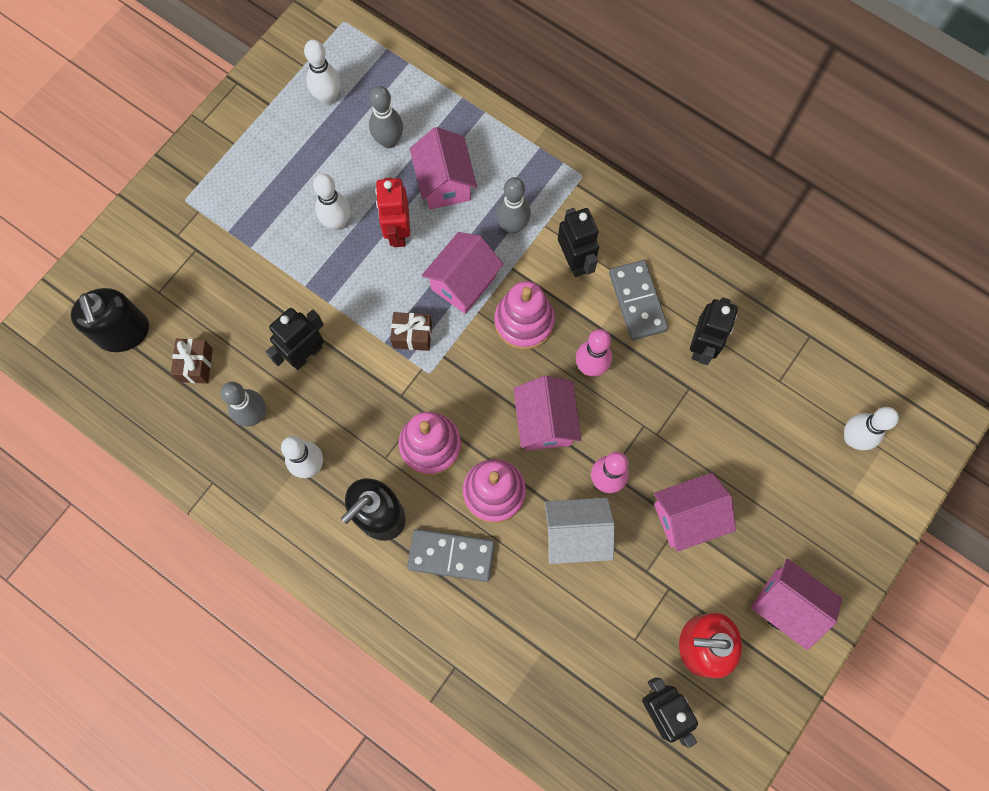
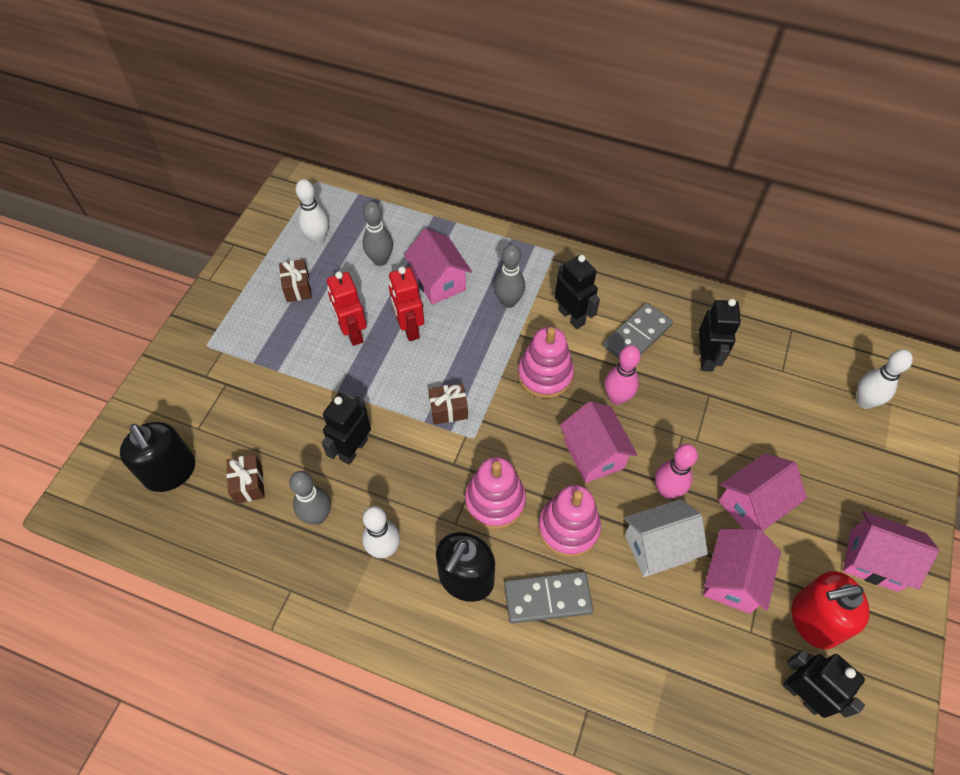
camera: 15 degrees left, 15 degrees down
(293, 154) = (297, 288): none -> brown gift
(337, 222) = (352, 333): white bowling pin -> red robot
(463, 283) = (481, 356): pink house -> pink house (732, 579)
(637, 301) = (637, 336): grey domino -> grey domino turned 75 degrees clockwise

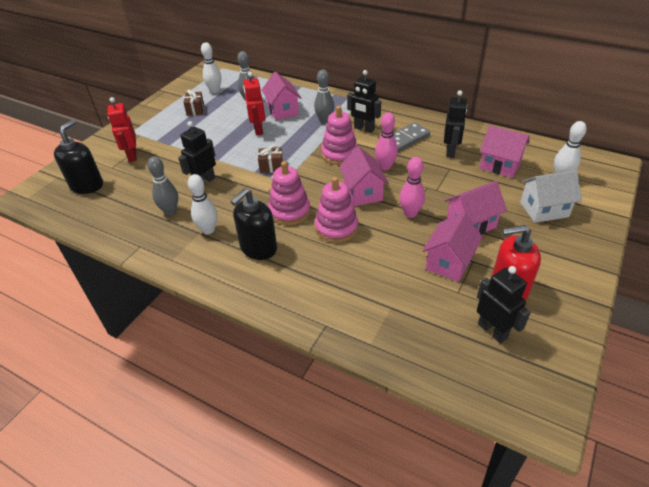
camera: 10 degrees right, 15 degrees down
(170, 472) = (87, 185): black soap dispenser -> black soap dispenser turned 135 degrees counterclockwise
(249, 484) = (133, 194): brown gift -> none
(352, 333) = (222, 130): red robot -> red robot (132, 156)
(547, 598) = (312, 263): grey domino -> none
(571, 316) = (364, 129): black robot -> black robot turned 150 degrees clockwise
(658, 547) = (397, 242): white house -> white house (544, 209)
(873, 560) = (558, 259): pink house -> pink house (500, 165)

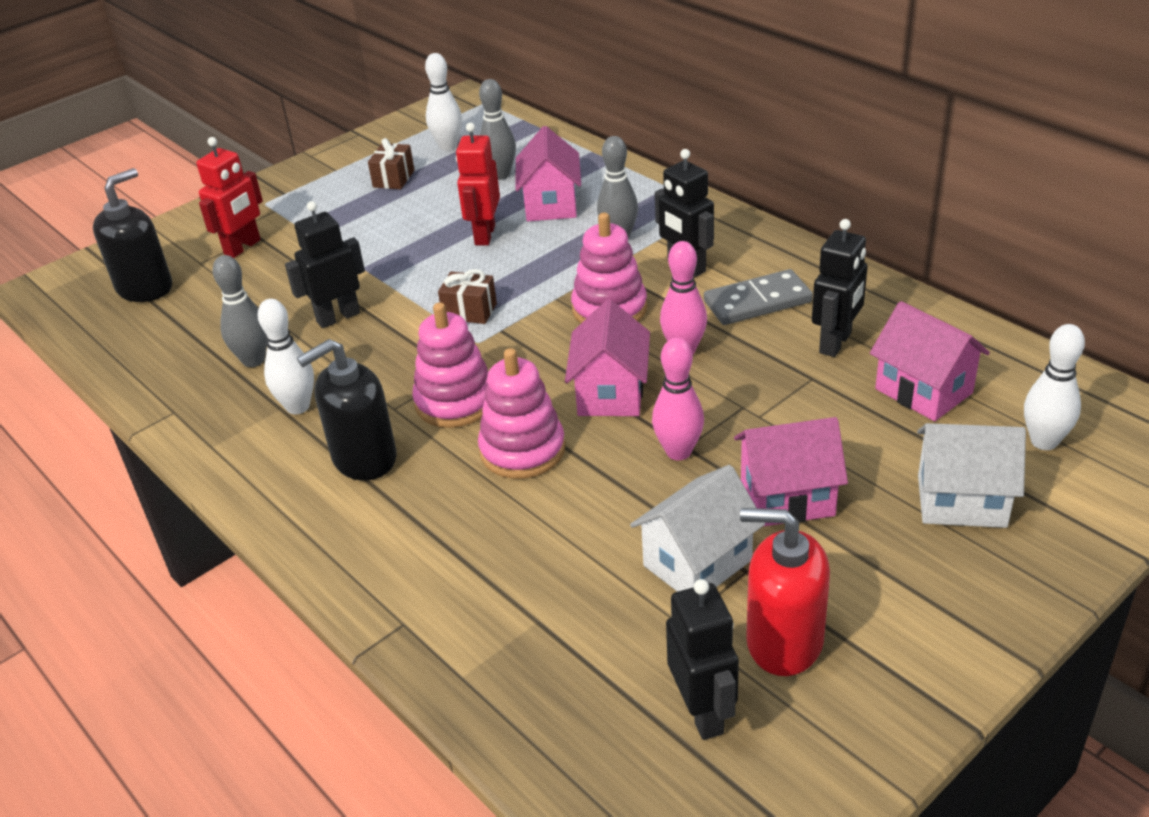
camera: 20 degrees right, 5 degrees down
(132, 156) = (243, 247): red robot -> red robot turned 150 degrees counterclockwise
(449, 262) = (697, 563): pink house -> white house

